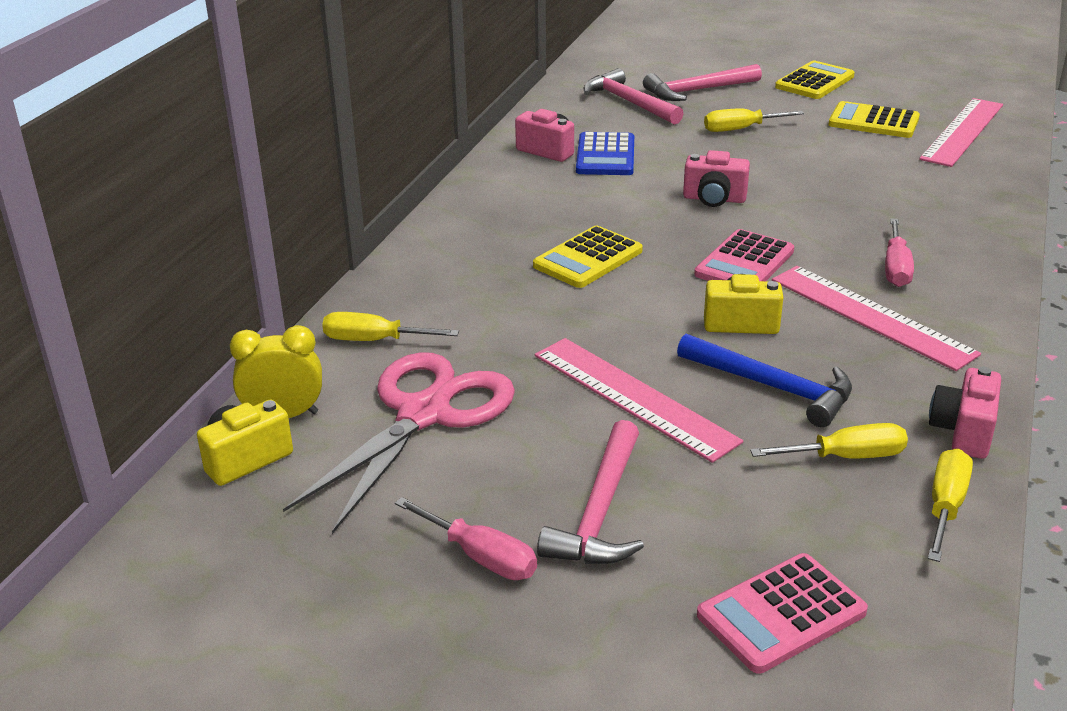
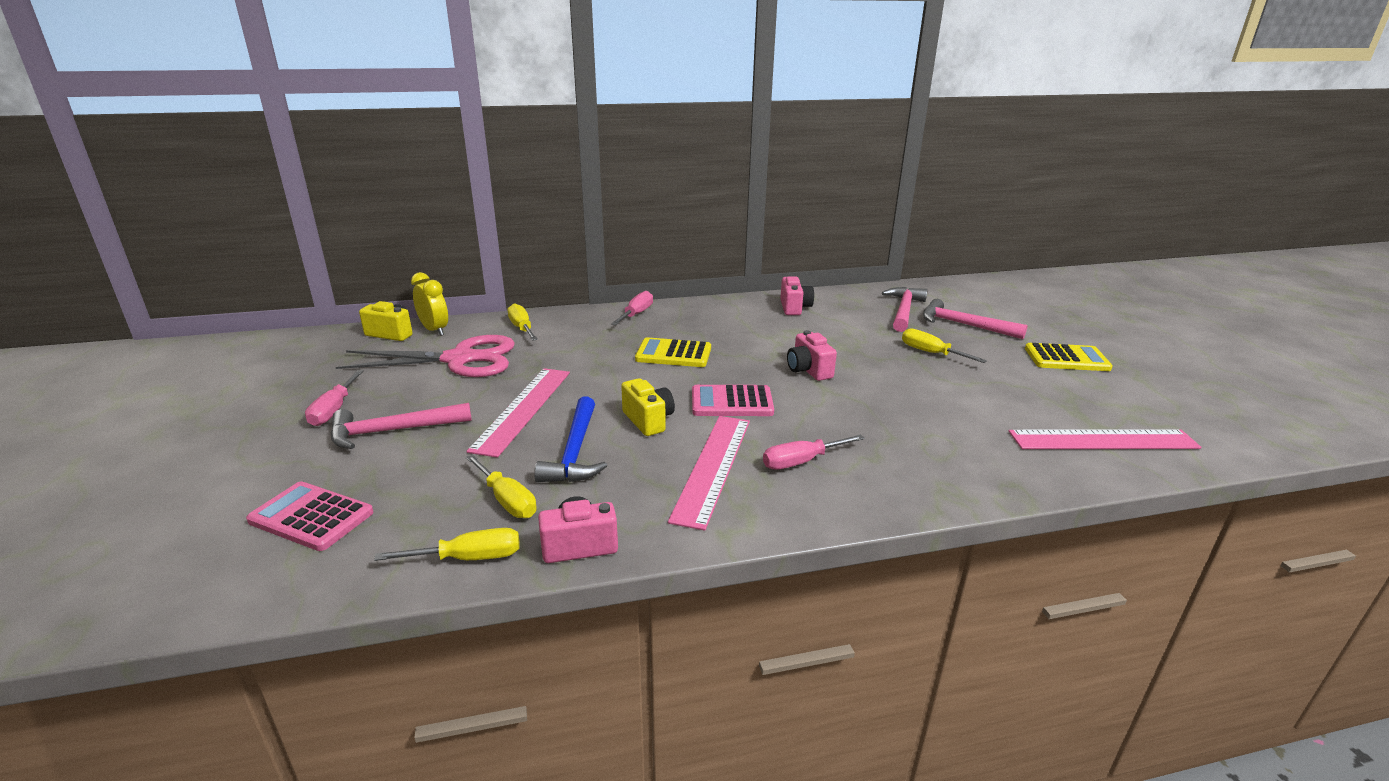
camera: 55 degrees right, 5 degrees down
(437, 247) = (636, 314): none -> pink screwdriver
(605, 156) = (815, 324): blue calculator -> none
(873, 122) = (1042, 397): yellow calculator -> none

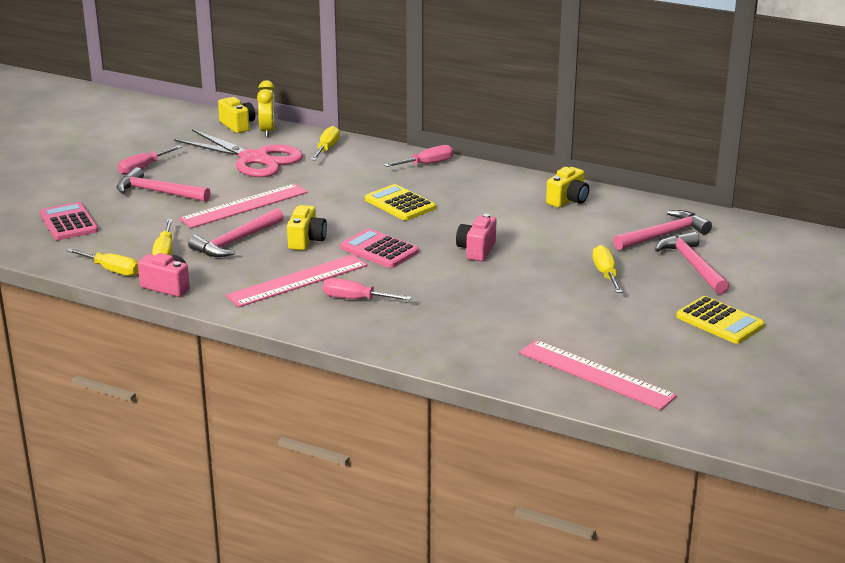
camera: 40 degrees right, 0 degrees up
(575, 452) = (235, 241): blue hammer -> pink hammer
(794, 308) = (568, 200): pink camera -> yellow camera

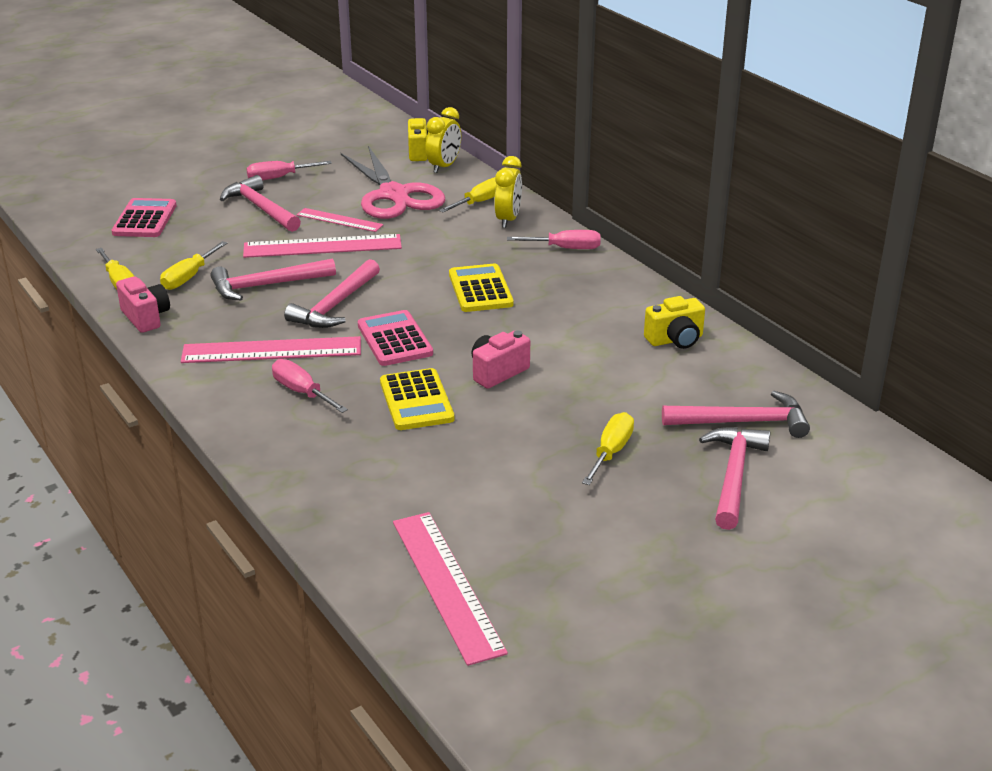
camera: 30 degrees right, 5 degrees up
(234, 185) = (339, 220): none -> pink ruler
(306, 240) = (335, 305): yellow camera -> pink hammer
(362, 155) = (508, 219): none -> yellow clock
(719, 321) = (680, 568): yellow calculator -> yellow calculator (416, 401)

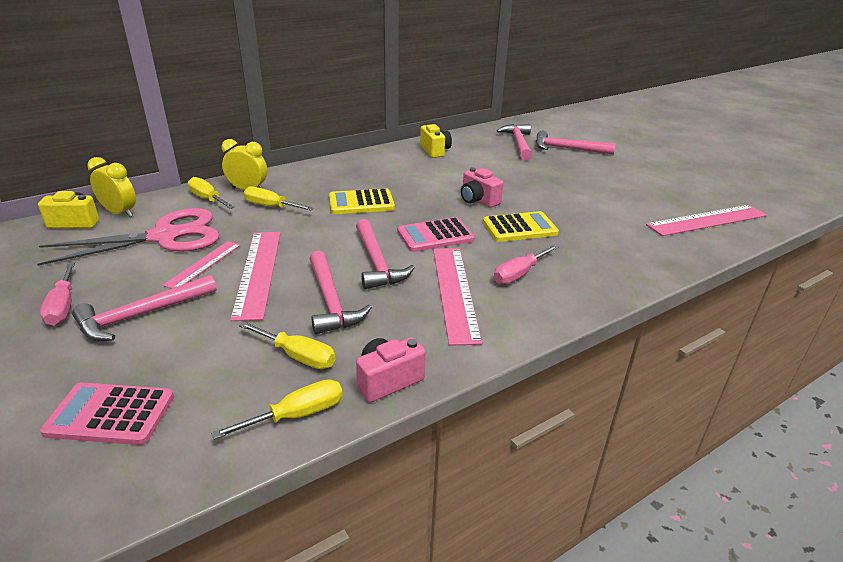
camera: 90 degrees left, 0 degrees up
(335, 305) = (377, 263): pink hammer -> pink hammer turned 45 degrees clockwise
(565, 248) = (306, 173): pink screwdriver -> none
(611, 452) = (558, 173): yellow screwdriver -> yellow screwdriver (271, 206)

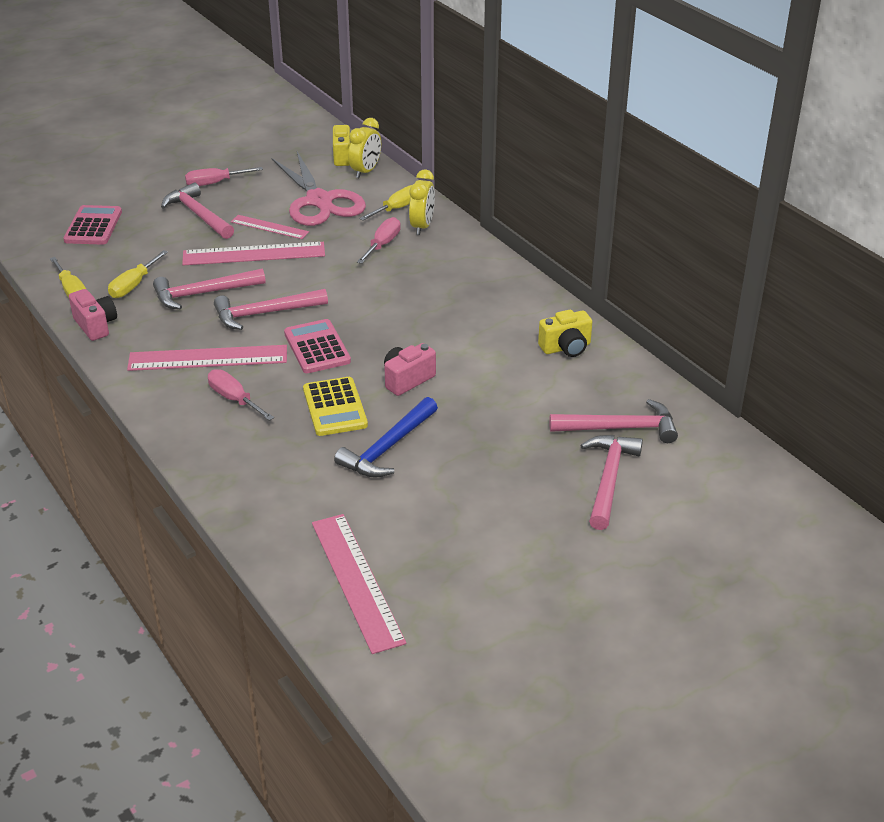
camera: 90 degrees right, 5 degrees up
(271, 206) = (383, 244): yellow screwdriver -> pink screwdriver
(361, 203) = (394, 297): yellow calculator -> none
(563, 208) = (387, 448): none -> blue hammer

